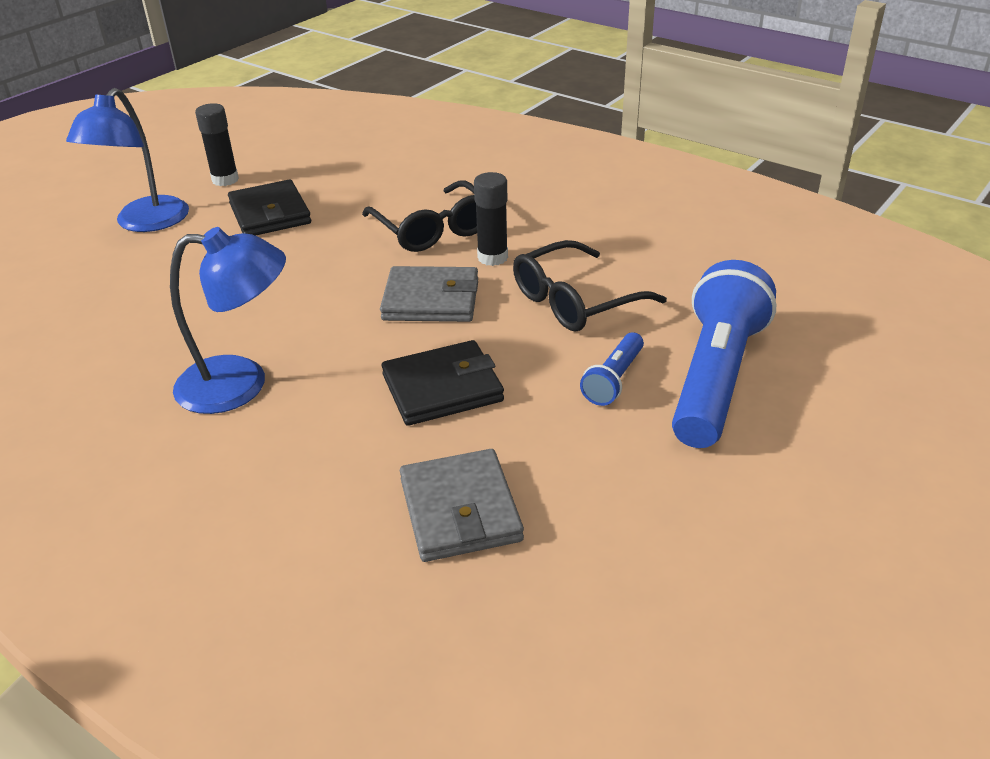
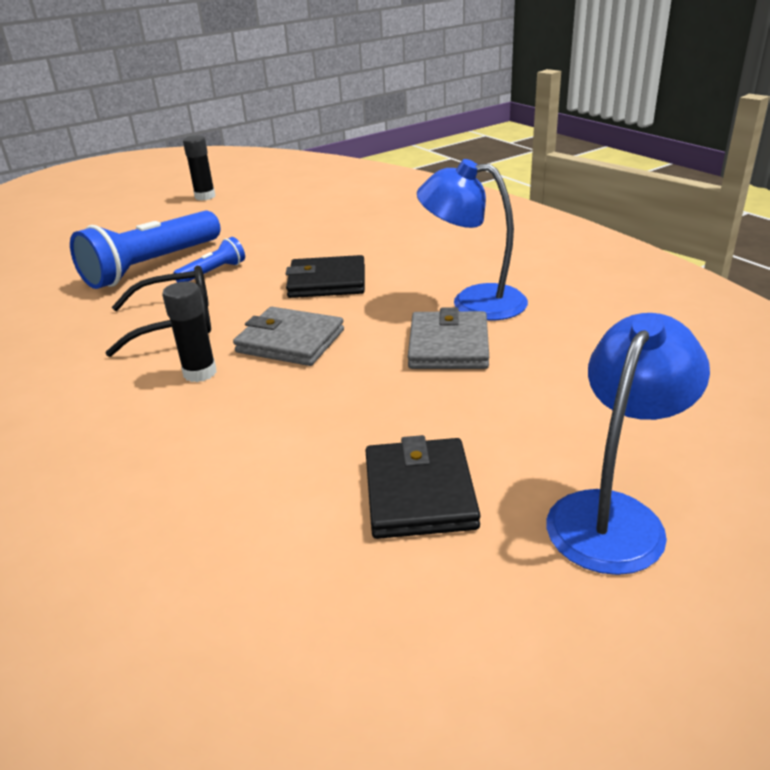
camera: 160 degrees left, 5 degrees down
(225, 180) = (487, 605): black glue stick -> black glue stick (205, 197)
(433, 229) = (228, 420): black glasses -> none
(460, 510) = (355, 234): grey wallet -> grey wallet (448, 345)

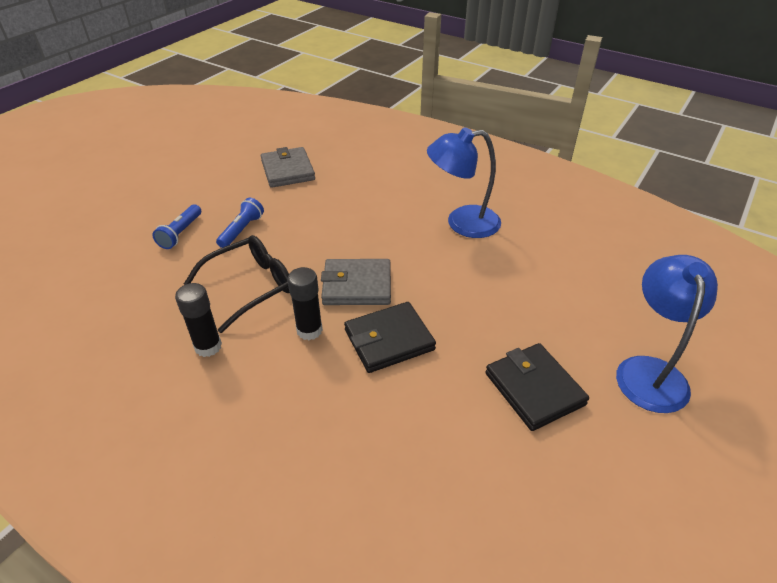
camera: 25 degrees left, 10 degrees up
(152, 266) = (181, 233): blue flashlight -> blue flashlight, size x0.48
(205, 197) = (167, 149): black glue stick -> black glue stick (208, 346)
(327, 282) = (343, 223): black wallet -> black wallet (389, 340)
(448, 345) = (471, 265): grey wallet -> grey wallet (287, 170)

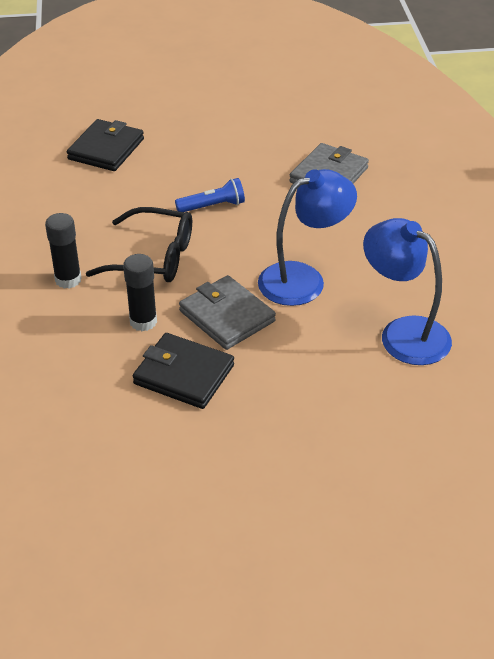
camera: 50 degrees right, 0 degrees up
(181, 233) = (168, 178): blue flashlight -> none
(534, 389) = (225, 499): black wallet -> black wallet (106, 149)
(649, 371) = (339, 577): blue lamp -> blue lamp (303, 279)

